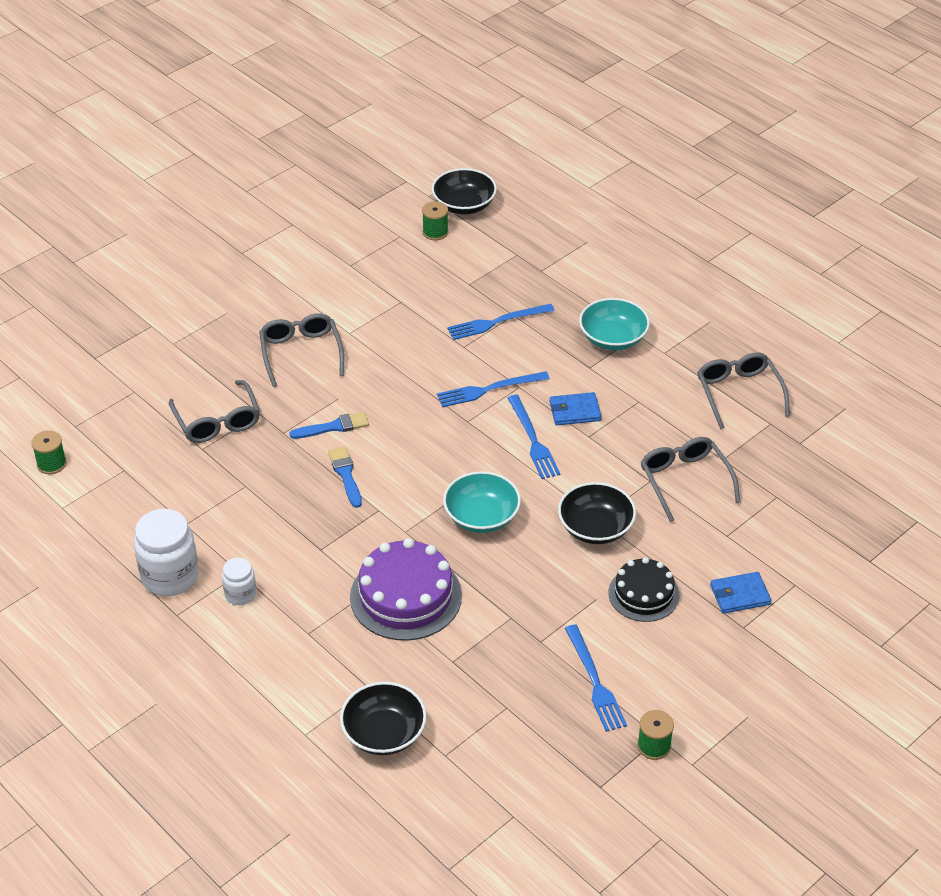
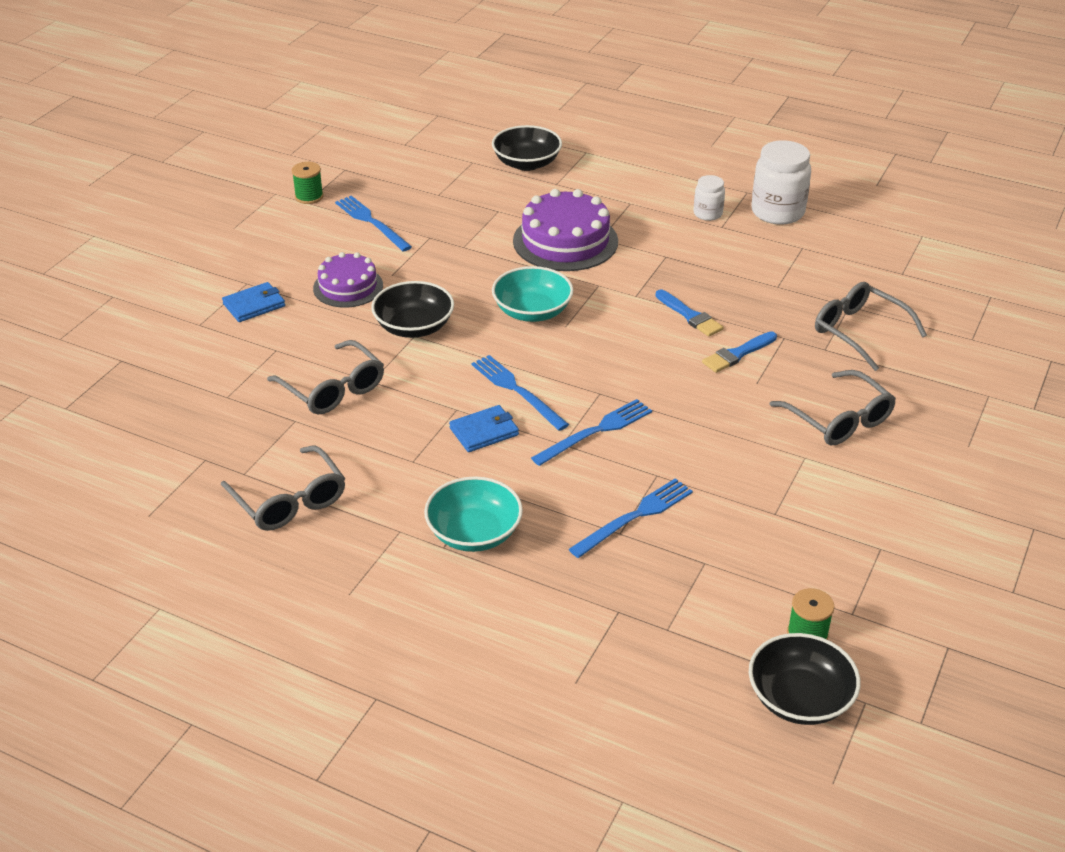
camera: 160 degrees right, 5 degrees down
(51, 464) = (972, 263): green spool -> none
(643, 594) = (348, 287): black cake -> purple cake

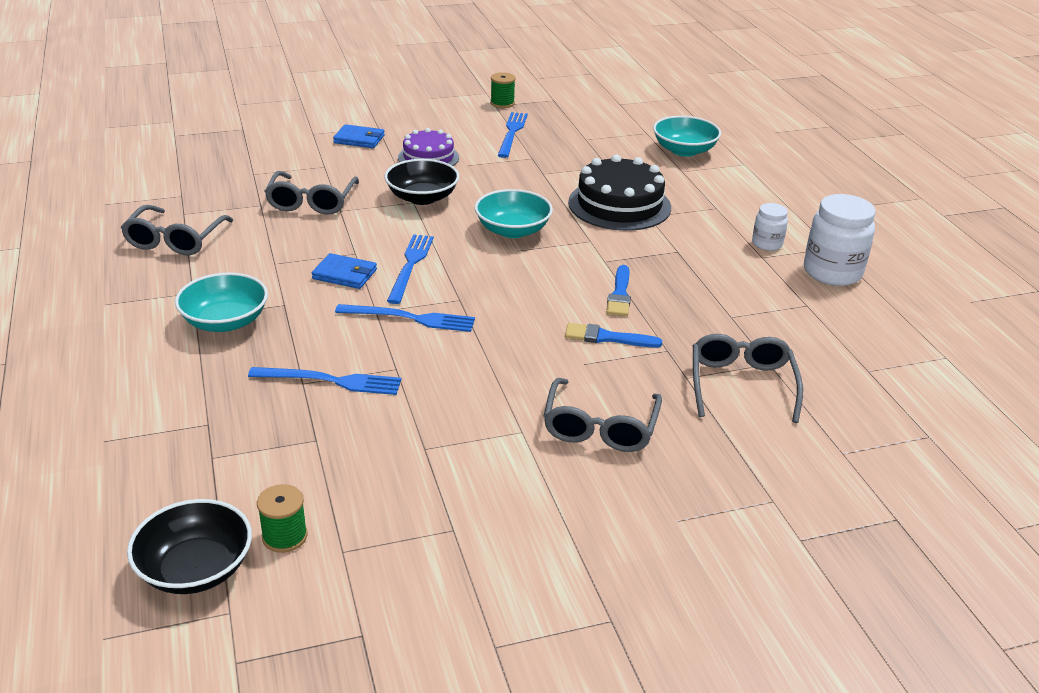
camera: 45 degrees right, 5 degrees down
(527, 163) = (684, 150): black bowl -> turquoise bowl
(565, 241) = (619, 205): purple cake -> black cake

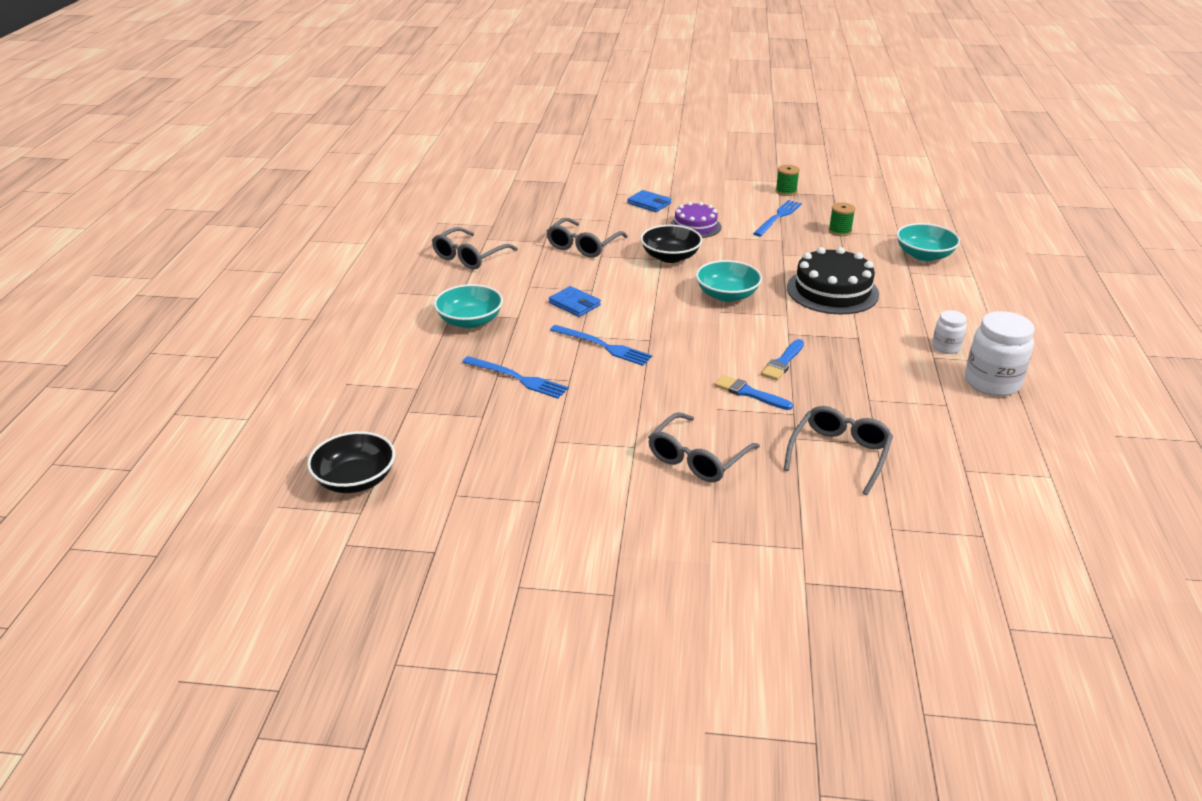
camera: 25 degrees right, 0 degrees up
(284, 536) = (423, 475): green spool -> green spool (840, 231)
(410, 266) = (628, 307): blue fork -> none

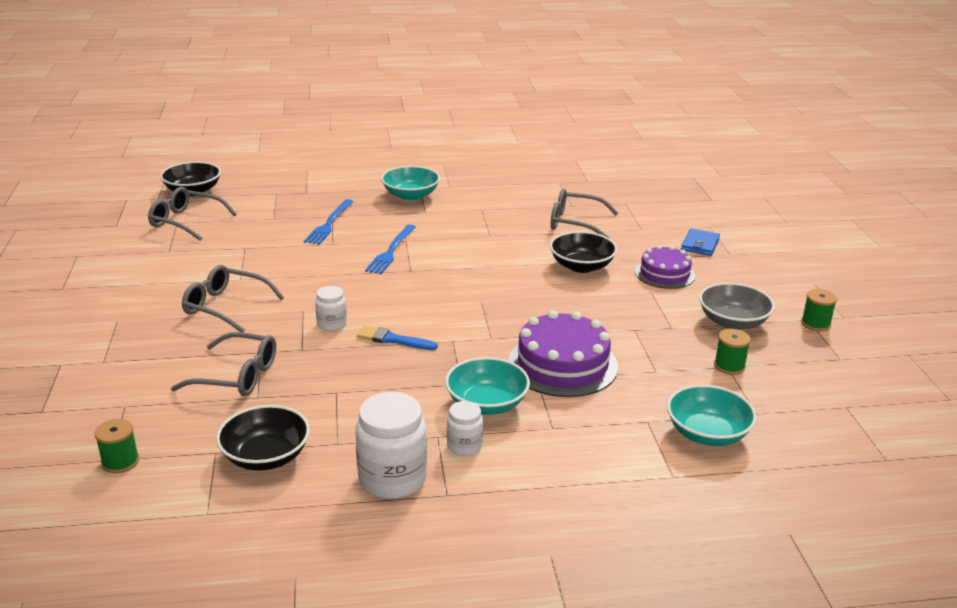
camera: 75 degrees right, 5 degrees down
(469, 257) = (519, 180): grey glasses -> grey glasses (186, 221)
(574, 304) = (459, 231): blue wallet -> none
(727, 295) = (516, 302): turquoise bowl -> turquoise bowl (486, 403)
(749, 393) = (332, 324): blue brush -> white jar
(778, 217) = (733, 322): blue fork -> grey bowl
(832, 291) = (562, 364): black cake -> purple cake
(969, 442) = (266, 456): none -> black bowl
(986, 528) = (120, 462): none -> green spool

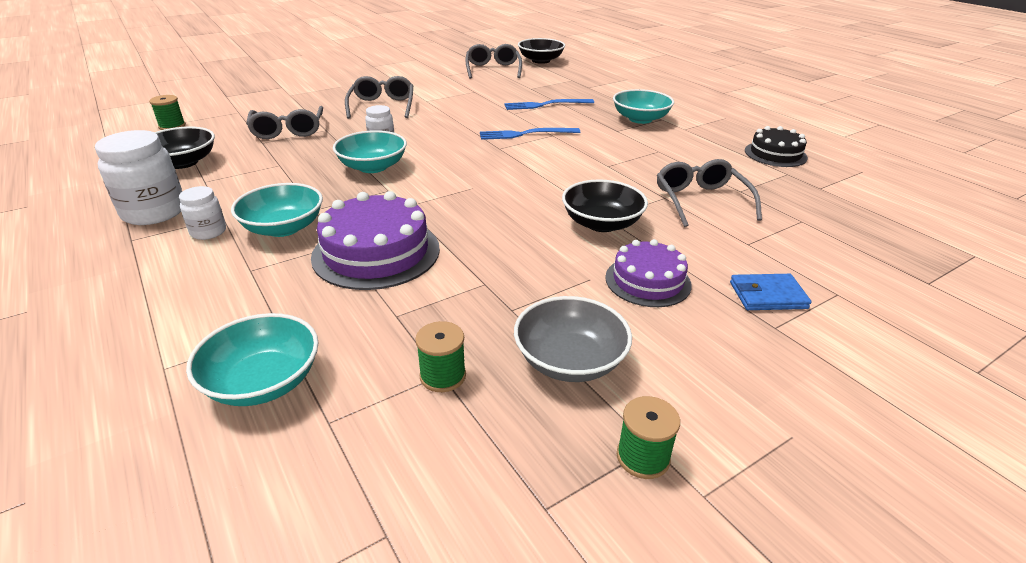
camera: 65 degrees right, 5 degrees up
(393, 339) = (373, 167): blue brush -> turquoise bowl
(526, 174) = (775, 154): none -> black cake

